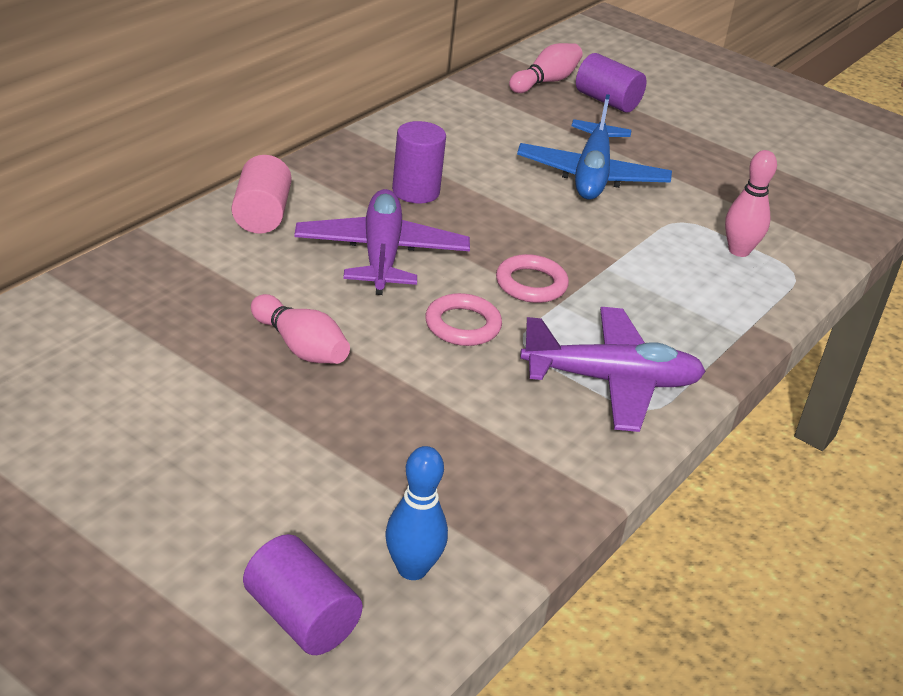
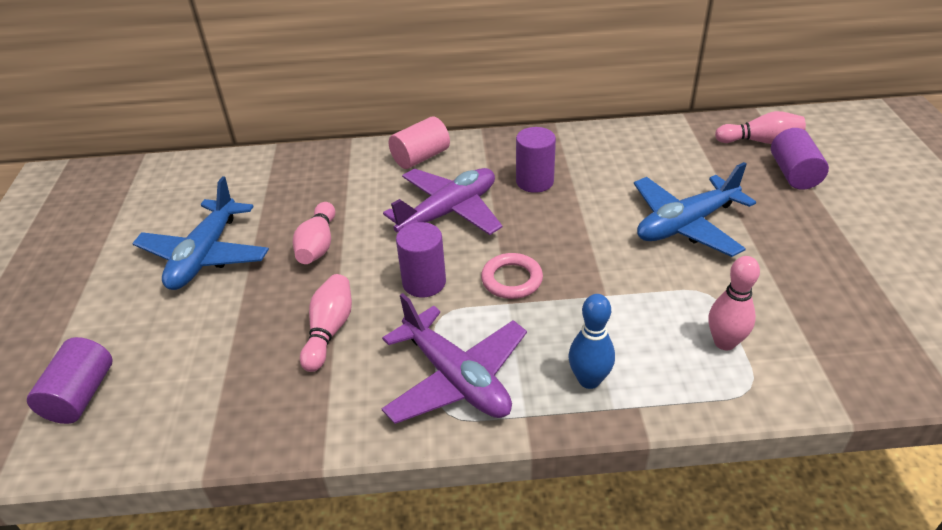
camera: 55 degrees right, 5 degrees up
(187, 423) = (205, 255): none -> blue plane
(412, 569) = (162, 410): blue bowling pin -> blue bowling pin (589, 380)
(448, 410) = (329, 330): none -> pink bowling pin
(462, 325) = (424, 282): pink ring -> purple cylinder

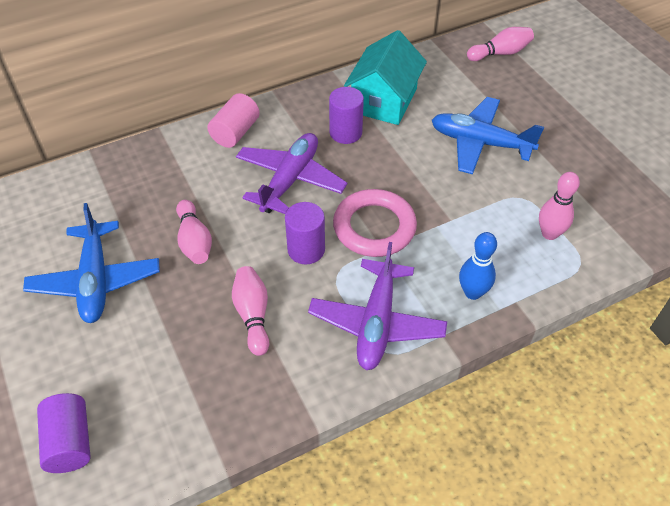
camera: 25 degrees left, 10 degrees up
(456, 378) = (377, 323): purple plane -> purple plane turned 75 degrees clockwise
(512, 279) = (374, 227): pink ring -> pink ring, size x1.62
(595, 160) = (384, 100): none -> turquoise house
(686, 225) = (480, 143): blue plane -> blue plane turned 75 degrees clockwise
(794, 174) = (536, 78): purple cylinder -> none

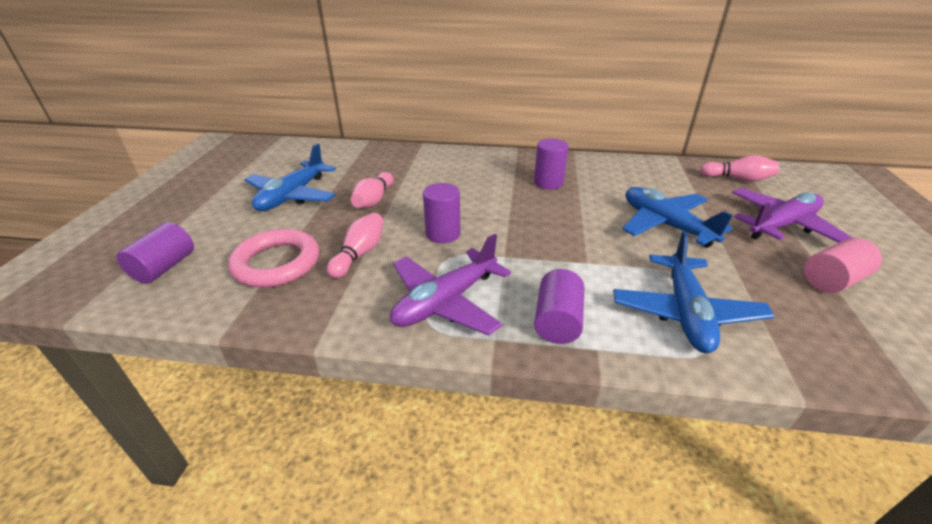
camera: 35 degrees right, 15 degrees down
(235, 132) = (467, 159): pink cylinder -> pink cylinder (832, 280)
(290, 180) = (477, 193): purple plane -> purple plane (782, 225)
(374, 227) = (512, 241): pink ring -> pink ring (276, 263)
(384, 100) = (599, 175): turquoise house -> none
(472, 292) = (557, 321): blue bowling pin -> purple cylinder
(549, 233) = (685, 312): pink bowling pin -> blue plane

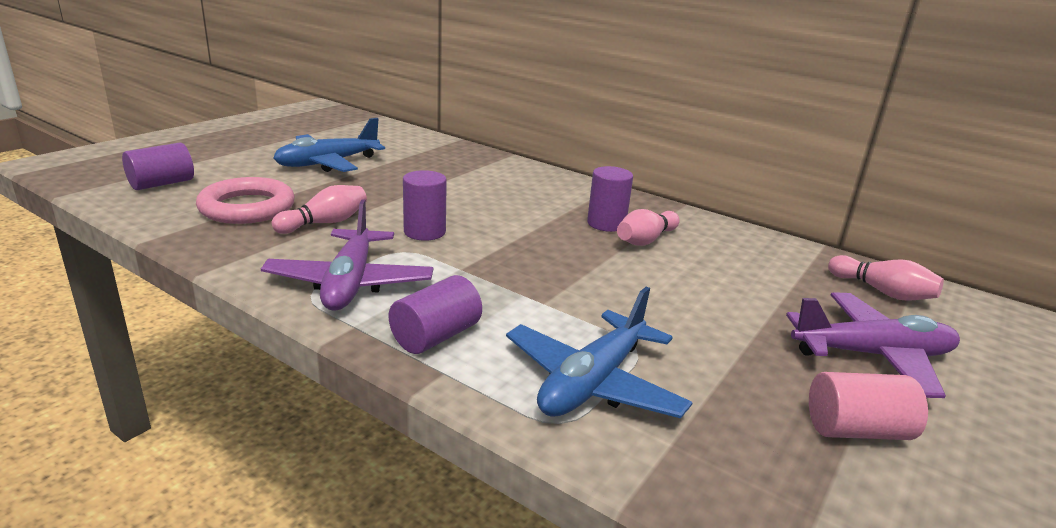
camera: 25 degrees right, 10 degrees down
(373, 200) = (396, 187): pink bowling pin -> pink bowling pin (645, 240)
(445, 302) = (350, 283): purple plane -> purple plane turned 75 degrees counterclockwise
(665, 225) = (696, 302): blue plane -> none

